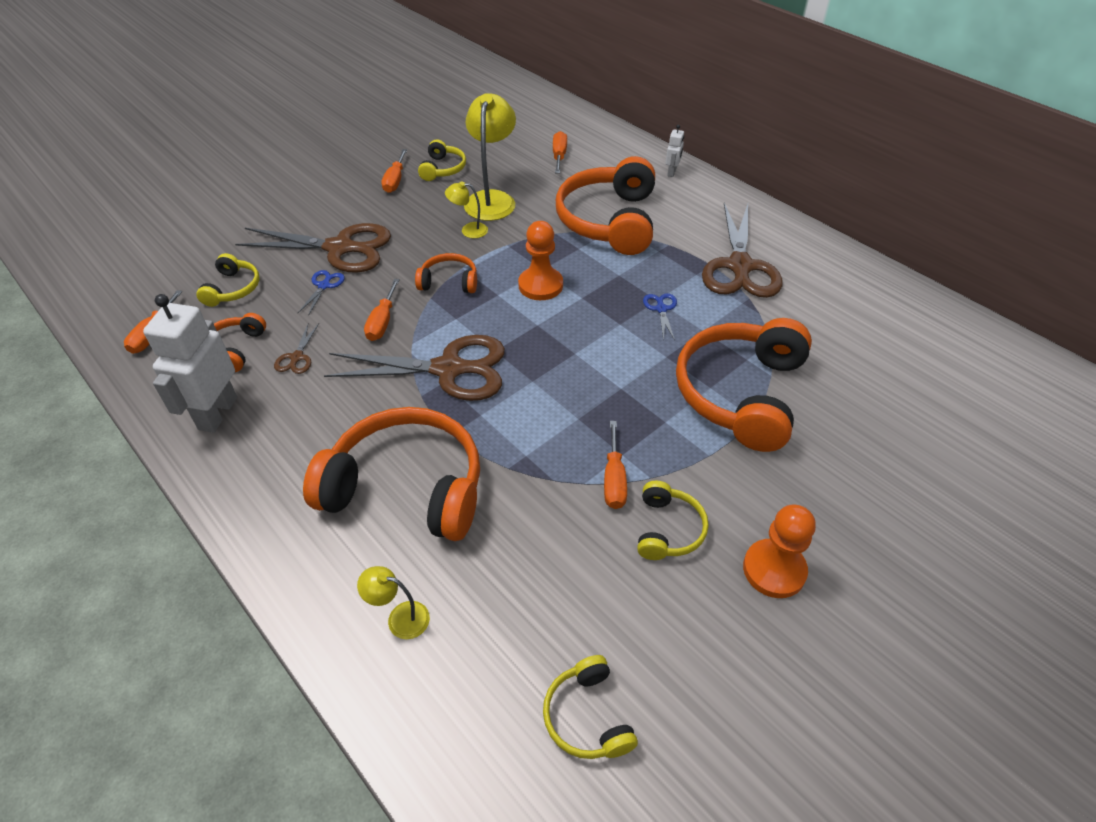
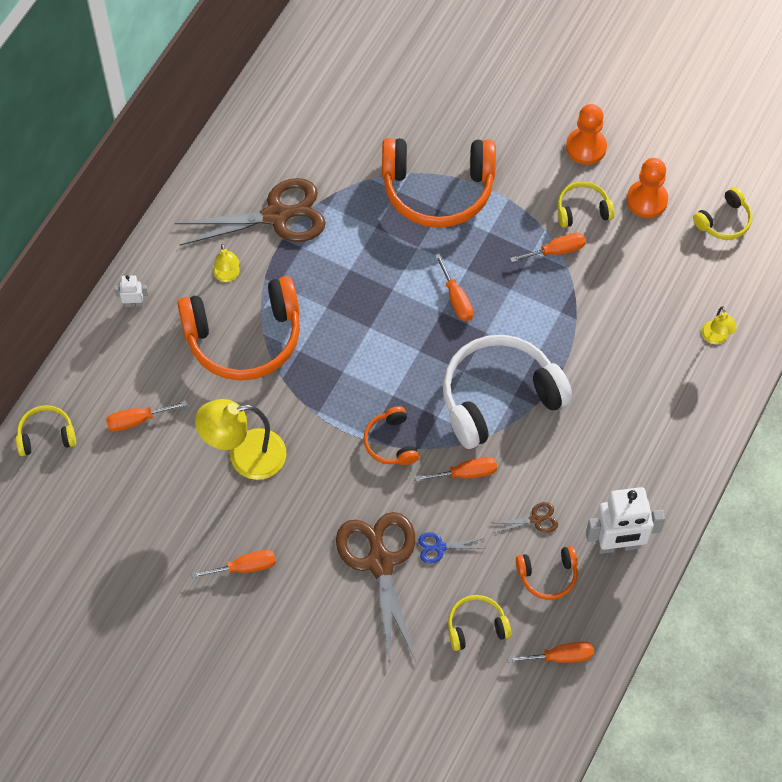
camera: 110 degrees left, 15 degrees up
(407, 487) = (622, 377): orange headphones -> none
(443, 169) = (204, 528): yellow headphones -> yellow headphones (46, 435)
(449, 369) = (498, 397): brown scissors -> white headphones
(468, 230) = (306, 457): yellow lamp -> yellow lamp (227, 276)
(540, 285) = (366, 365): orange pawn -> orange pawn (647, 200)
(586, 369) = (456, 299): none -> orange screwdriver
(661, 309) = (360, 263): blue scissors -> none

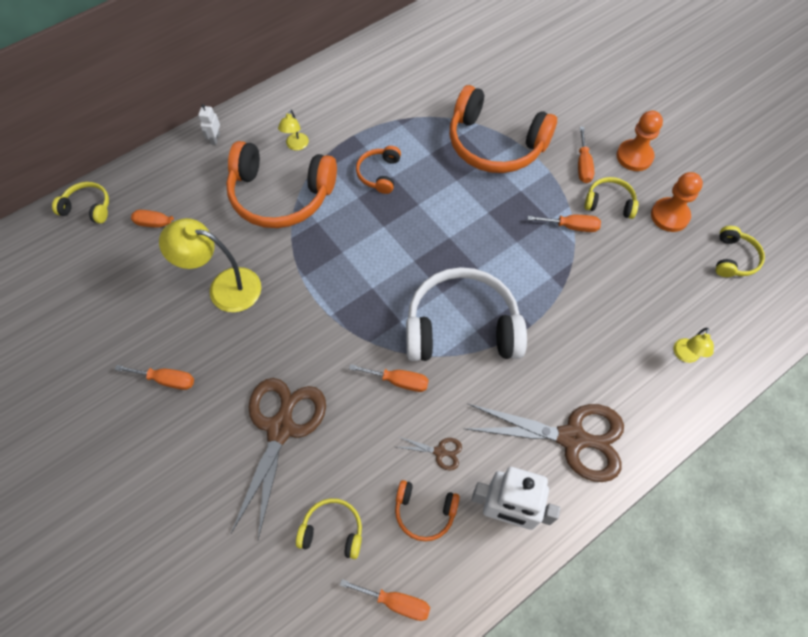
camera: 25 degrees right, 0 degrees up
(134, 303) = (215, 139): white robot -> white robot turned 105 degrees counterclockwise
(277, 216) = (359, 117): brown scissors -> brown scissors (572, 438)
(391, 442) = (349, 326): orange headphones -> orange headphones (379, 174)
(439, 547) = (339, 438): blue scissors -> none
(456, 299) = (466, 232): orange screwdriver -> orange screwdriver (583, 165)
(724, 221) = (734, 258): yellow headphones -> yellow headphones turned 60 degrees counterclockwise

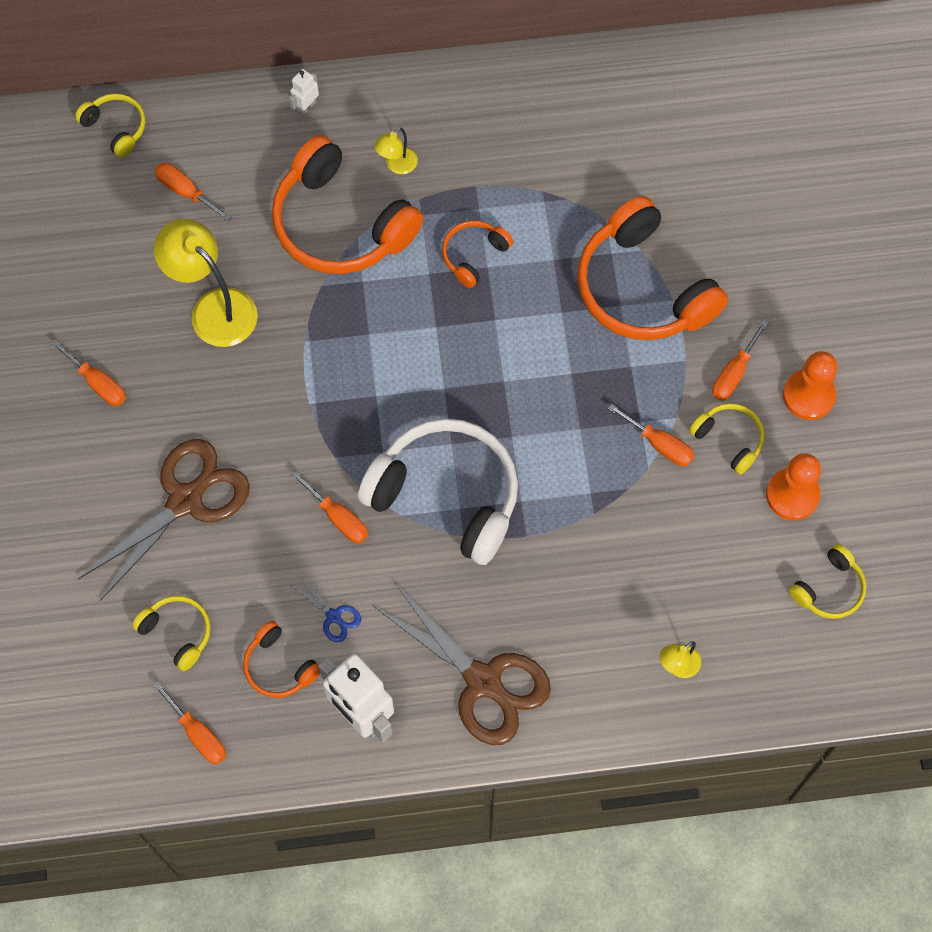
camera: 30 degrees right, 5 degrees up
(440, 452) = (334, 616): brown scissors -> blue scissors

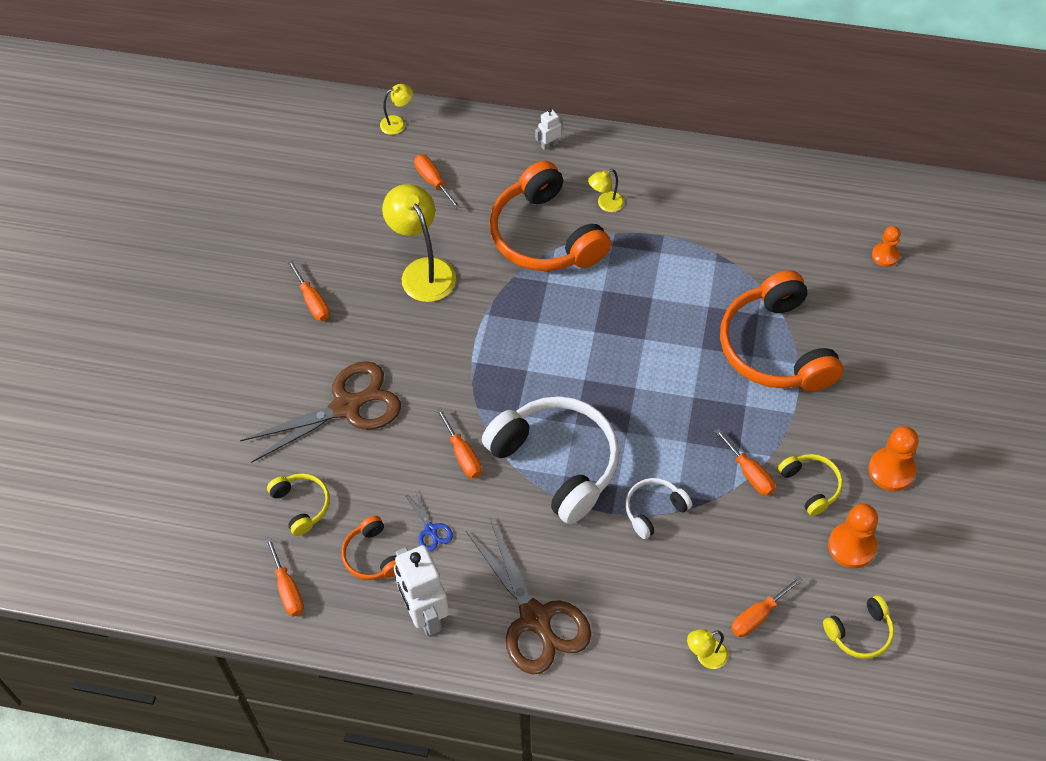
camera: 20 degrees right, 10 degrees down
(116, 128) = (398, 123): yellow headphones -> yellow lamp
(473, 255) = (644, 286): orange headphones -> none
(570, 518) = (654, 510): none -> white headphones
(728, 142) = (885, 255): none -> orange pawn
(733, 373) = (832, 434): orange screwdriver -> orange screwdriver (758, 616)

